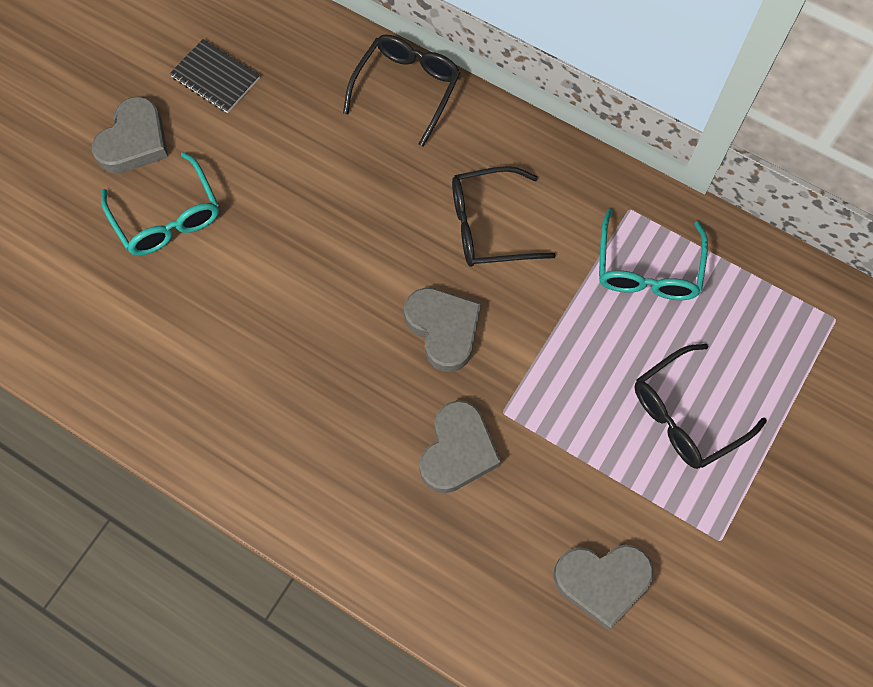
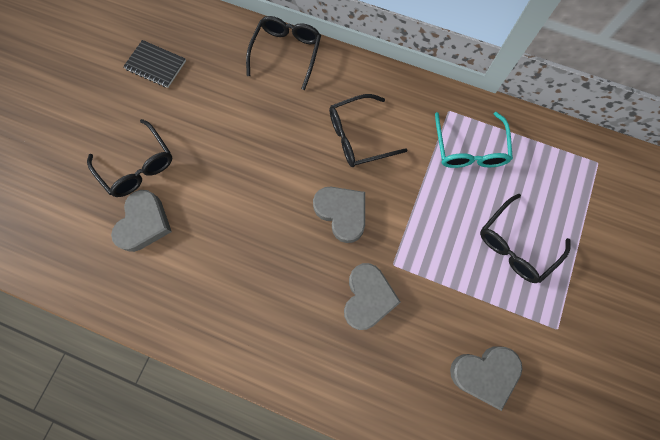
camera: 10 degrees left, 5 degrees up
(134, 141) = (106, 117): grey heart -> grey heart (144, 223)
(167, 217) = (138, 166): turquoise glasses -> black glasses

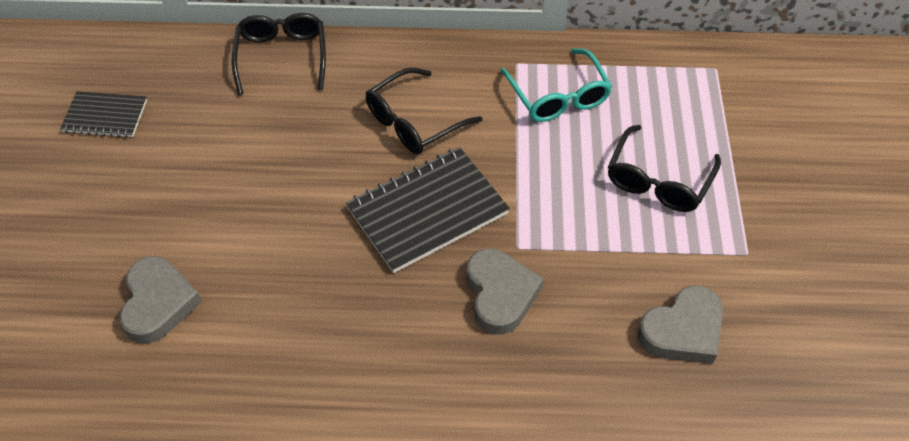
camera: 20 degrees left, 20 degrees down
(138, 166) = (124, 239): black glasses -> none
(342, 213) = (427, 211): grey heart -> black notebook

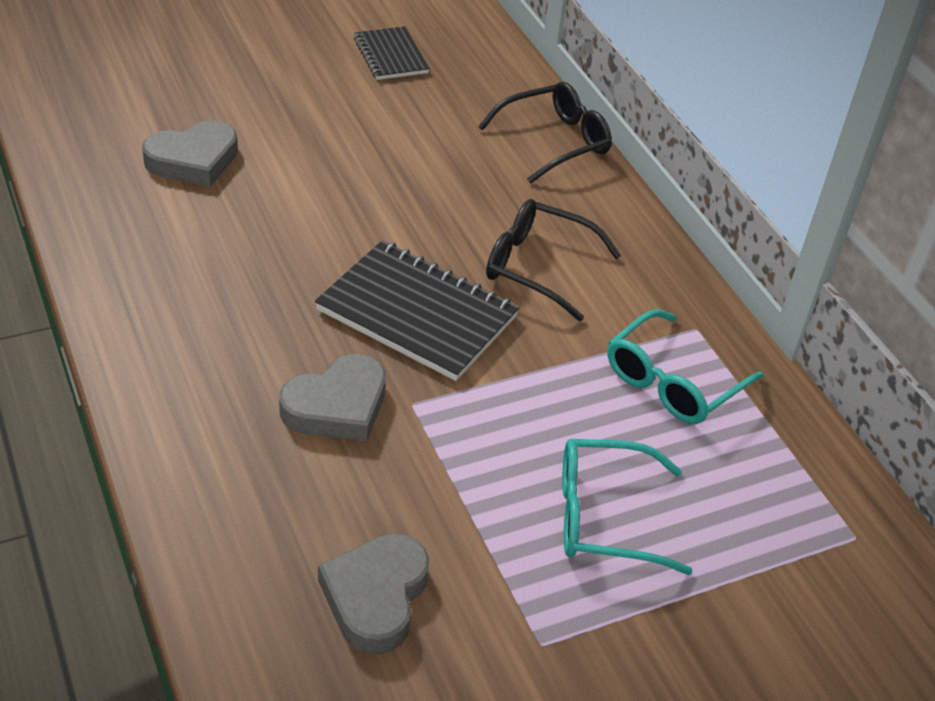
camera: 60 degrees right, 10 degrees down
(658, 181) = (603, 517): black glasses -> turquoise glasses
(682, 330) = (376, 597): grey heart -> grey heart turned 75 degrees clockwise

